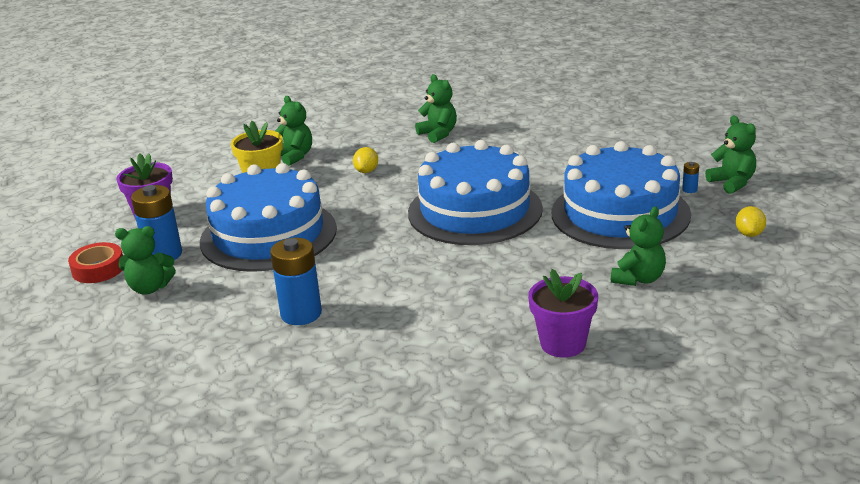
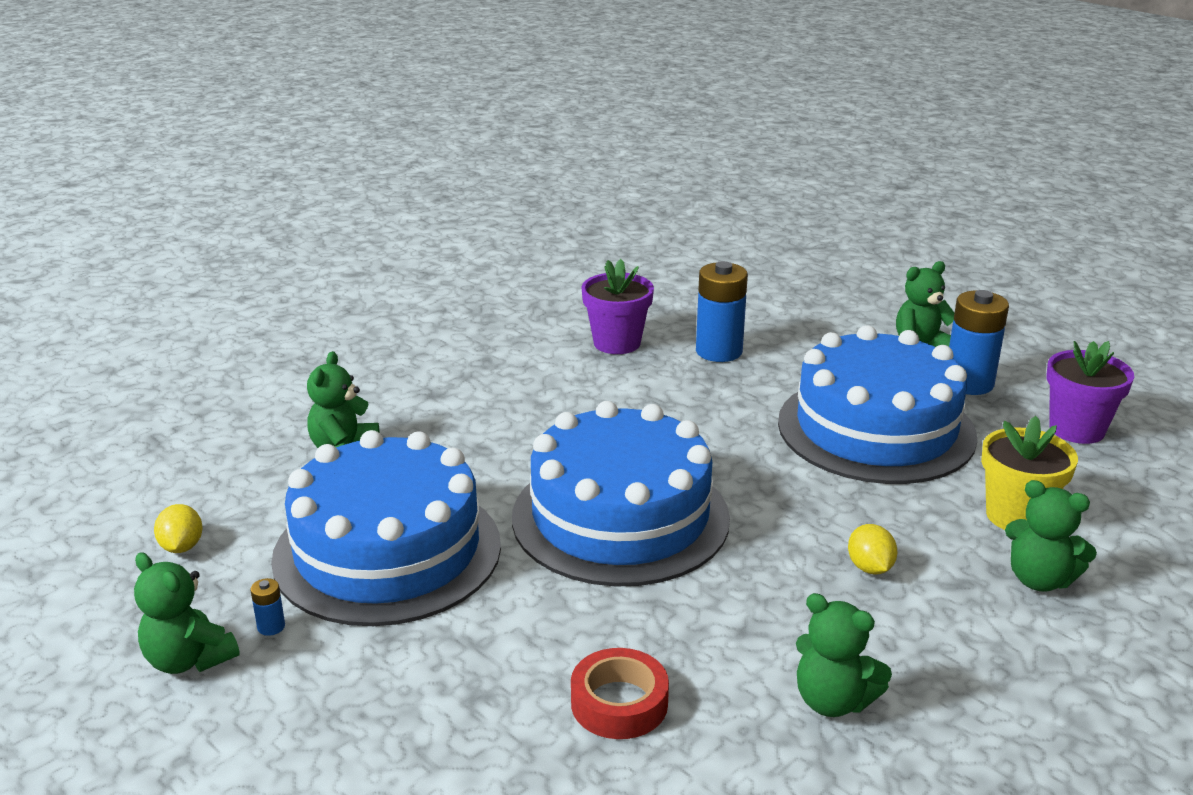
camera: 155 degrees right, 0 degrees up
(98, 269) = (1015, 356): red tape -> red tape (619, 703)
(563, 344) = (418, 369): purple flower pot -> purple flower pot (617, 343)

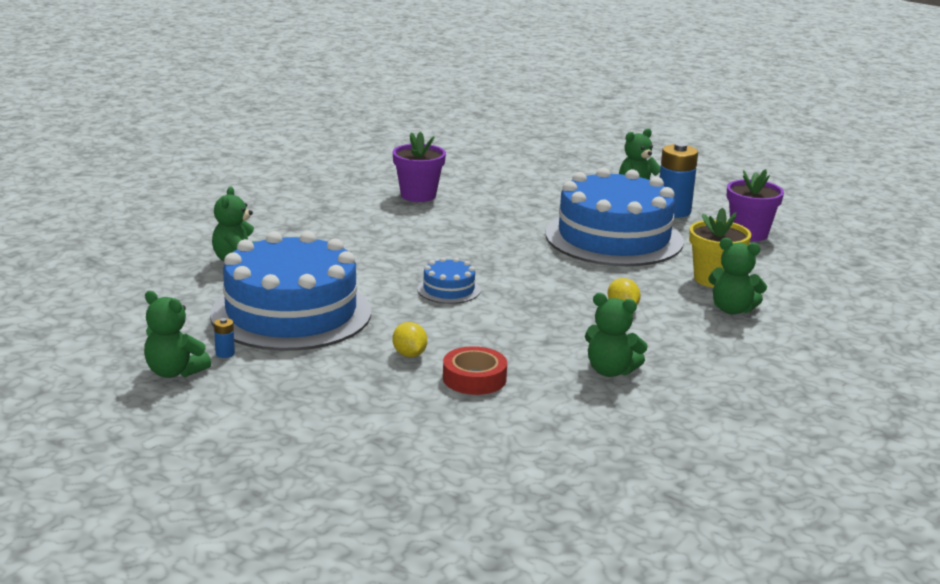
camera: 10 degrees left, 5 degrees down
(182, 547) = (141, 316): yellow lemon -> yellow lemon (409, 354)
(620, 517) = (448, 289): blue cake -> blue cake, size x0.41
(719, 351) = (494, 198): blue battery -> none

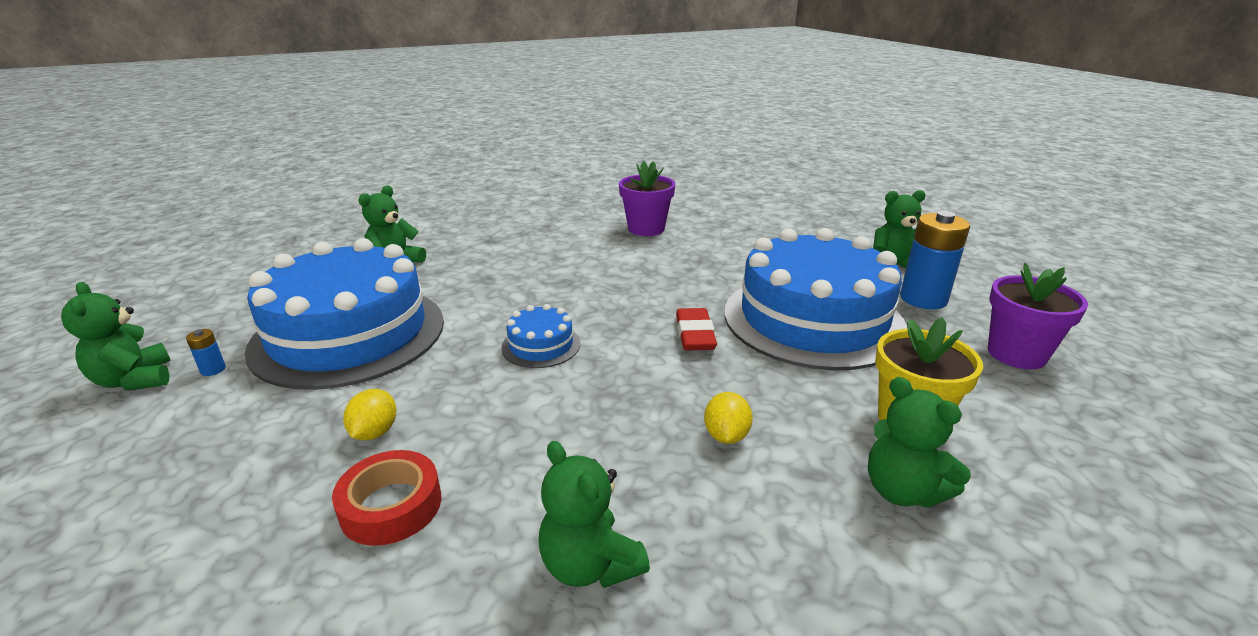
camera: 30 degrees right, 5 degrees up
(546, 262) = (694, 335): none -> red eraser

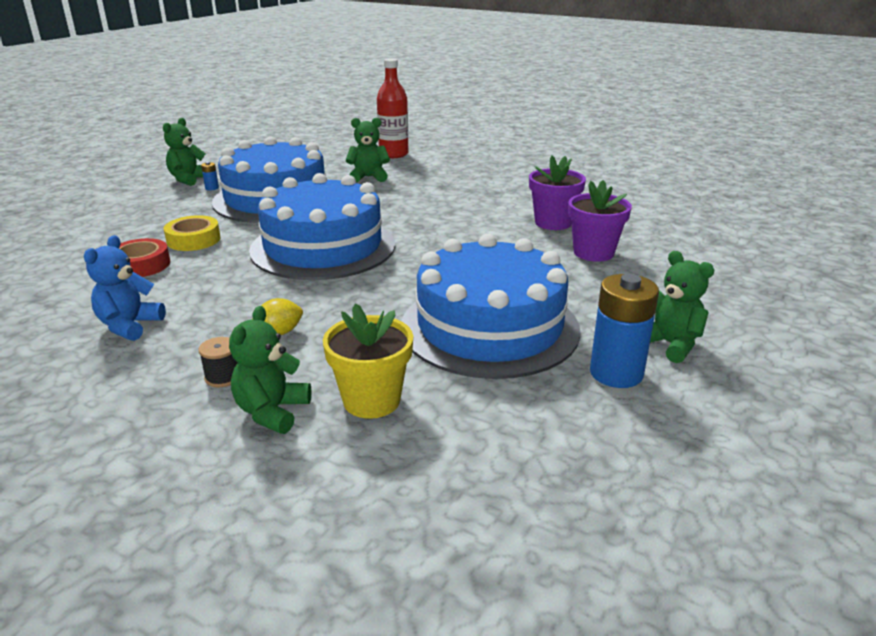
camera: 55 degrees right, 0 degrees up
(358, 233) = (393, 154): none -> red bottle
(375, 432) = (193, 240): yellow lemon -> yellow tape
(541, 345) = (323, 247): blue cake -> blue cake, size x2.41
(590, 565) = (129, 326): green teddy bear -> blue teddy bear
(694, 335) = (399, 288): red eraser -> none
(803, 508) = (223, 377): none -> black spool
(1016, 354) = (564, 444): purple flower pot -> purple flower pot (593, 253)

